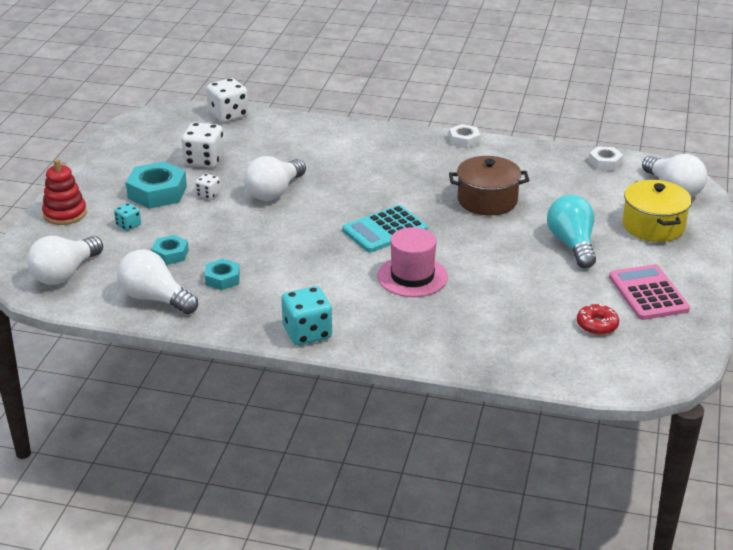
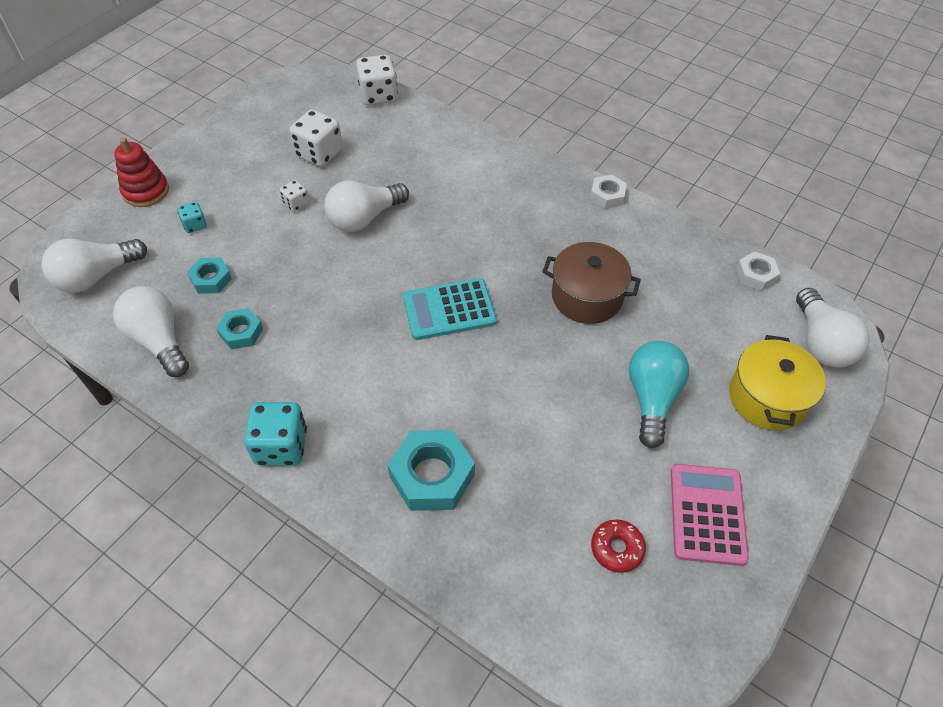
camera: 20 degrees right, 20 degrees up
(157, 192) = (249, 186): turquoise nut -> turquoise nut (432, 475)
(412, 276) = (441, 393): pink hat -> none

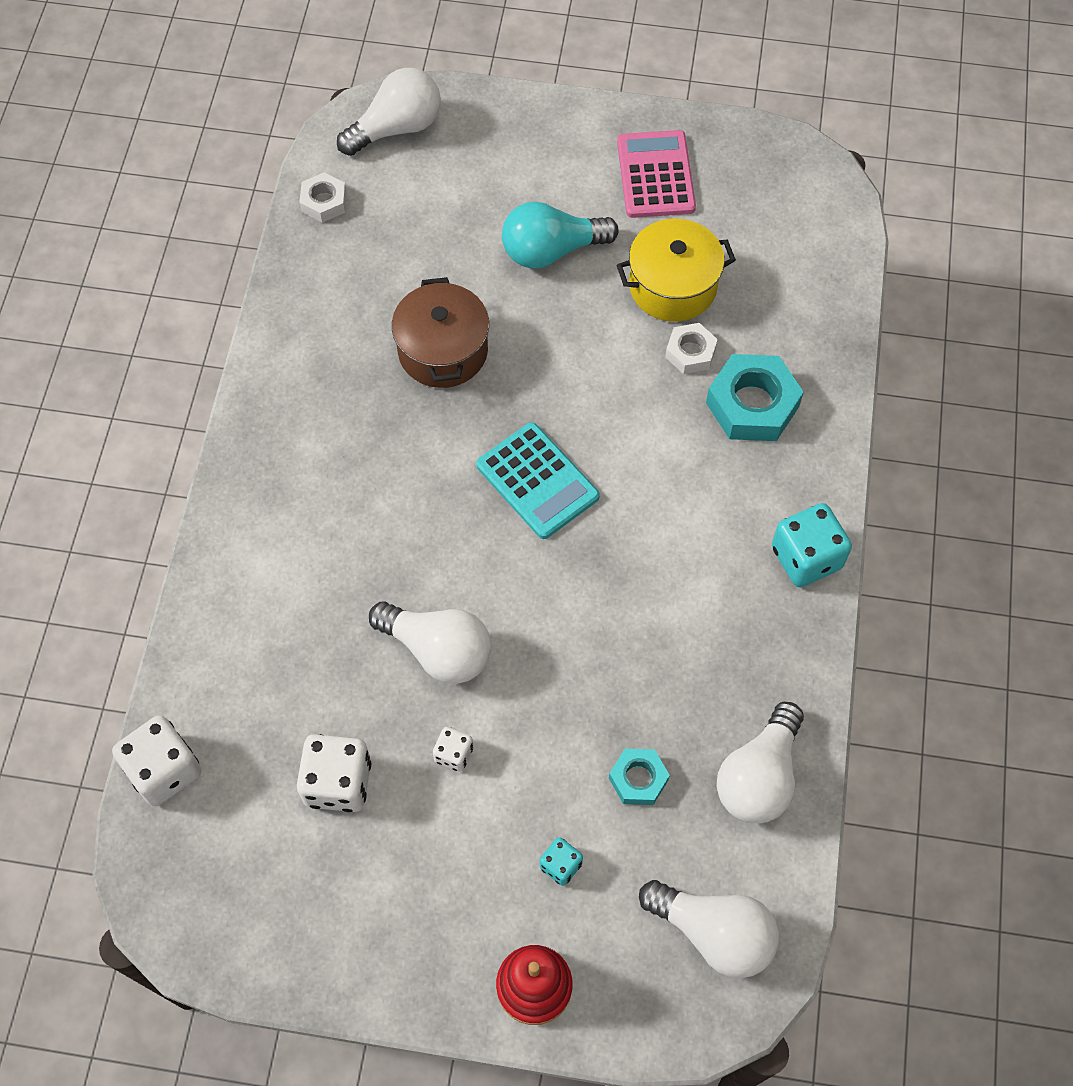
camera: 115 degrees left, 10 degrees up
(241, 332) = (694, 689): turquoise nut -> none
(607, 195) = (257, 384): white nut -> white nut (690, 352)
(617, 549) = (732, 231): red donut -> none
(707, 514) = (655, 175): pink calculator -> pink calculator turned 105 degrees clockwise
(767, 398) = (495, 158): yellow pot -> yellow pot (672, 286)

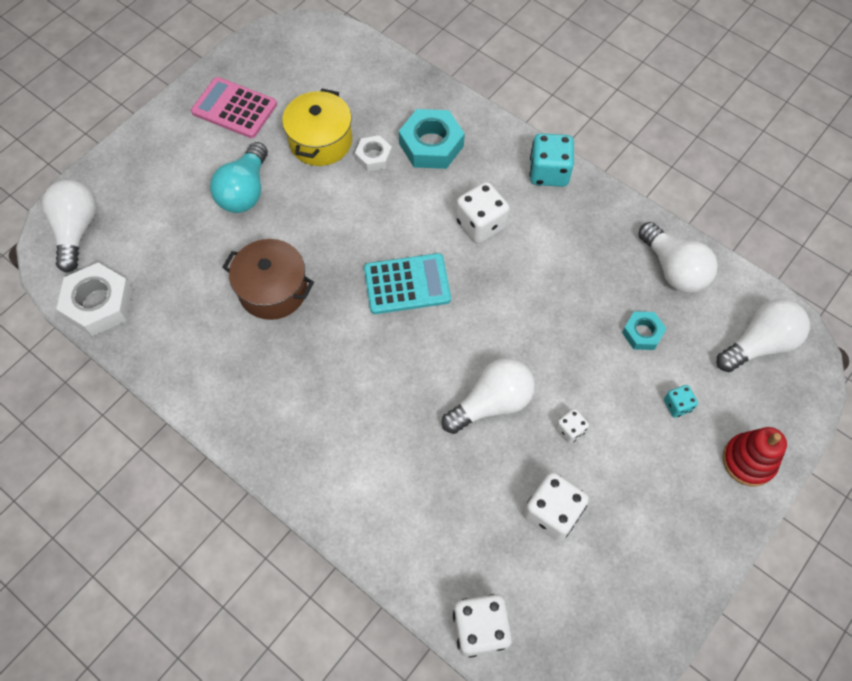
camera: 60 degrees left, 0 degrees up
(324, 202) = (99, 304): white nut -> white nut, size x1.75
(673, 518) = (481, 224): none -> white dice

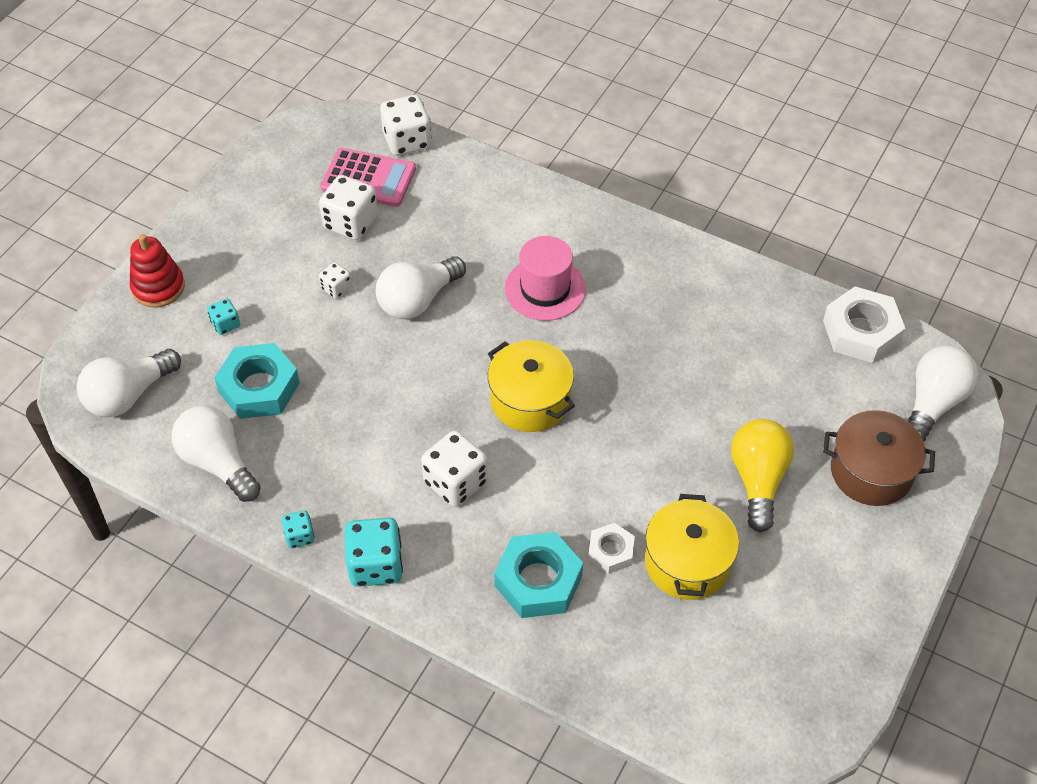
camera: 170 degrees right, 10 degrees down
(77, 230) = (933, 403): white light bulb -> white light bulb turned 135 degrees counterclockwise
(234, 108) = (822, 594): pink calculator -> pink calculator (368, 178)
(245, 191) = (758, 480): turquoise light bulb -> yellow light bulb
(273, 290) = (679, 372): brown pot -> brown pot (871, 472)
(368, 396) = (545, 289): none -> pink hat
(407, 284) = (530, 400): turquoise calculator -> yellow pot
(606, 201) = (299, 536): none -> turquoise dice
(642, 333) = (259, 387): turquoise nut -> turquoise nut, size x1.75

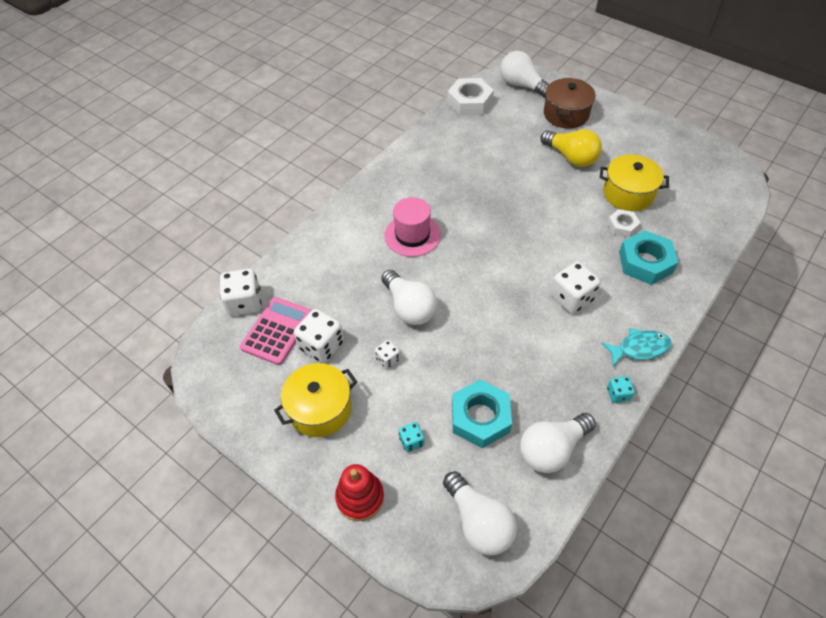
camera: 80 degrees left, 0 degrees up
(375, 565) = (639, 348): turquoise dice -> turquoise fish
(530, 400) = (506, 252): yellow pot -> yellow pot (320, 409)
(758, 480) = (571, 157): yellow light bulb -> yellow light bulb turned 150 degrees counterclockwise

